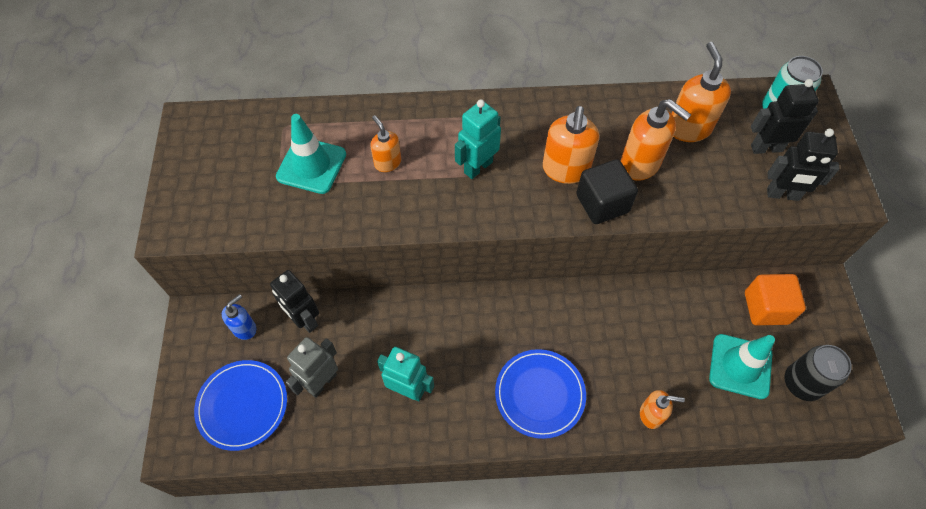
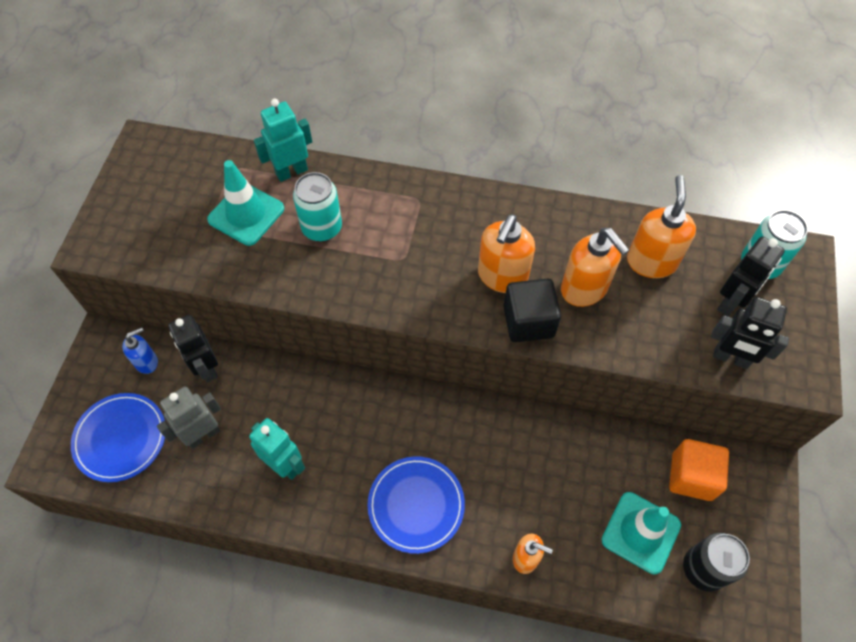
camera: 15 degrees right, 0 degrees up
(387, 162) = (322, 228): orange soap dispenser -> turquoise can
(478, 167) = (412, 253): turquoise robot -> turquoise robot (291, 172)
(766, 148) = (731, 302): black robot -> black robot turned 120 degrees clockwise

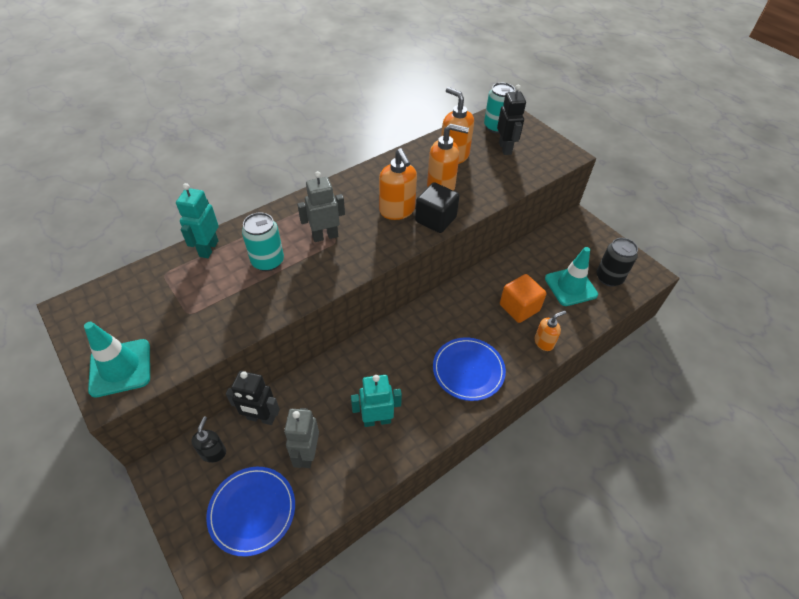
camera: 50 degrees left, 10 degrees down
(147, 362) = (213, 452): blue soap dispenser -> black soap dispenser
(246, 214) = (207, 290): turquoise traffic cone -> turquoise traffic cone (120, 368)
(400, 245) = (325, 236): none -> grey robot
(691, 476) = (559, 247): orange cube -> orange cube (519, 307)
(730, 358) = (533, 168): black robot -> none

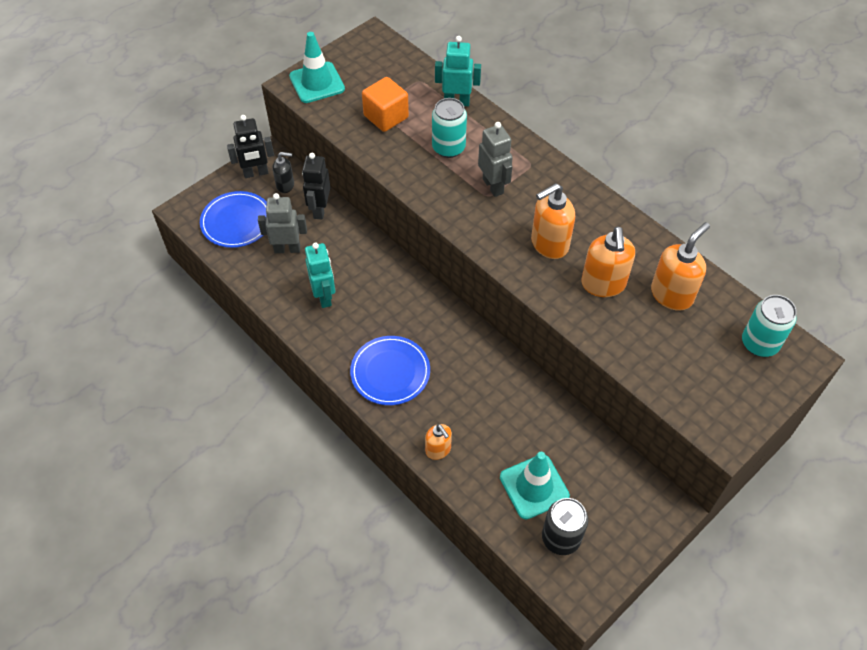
camera: 85 degrees right, 5 degrees up
(435, 219) = (543, 282): black cube -> none
(505, 148) = (711, 355): black robot -> black robot (256, 173)
(519, 307) = (487, 424): orange cube -> orange cube (386, 117)

